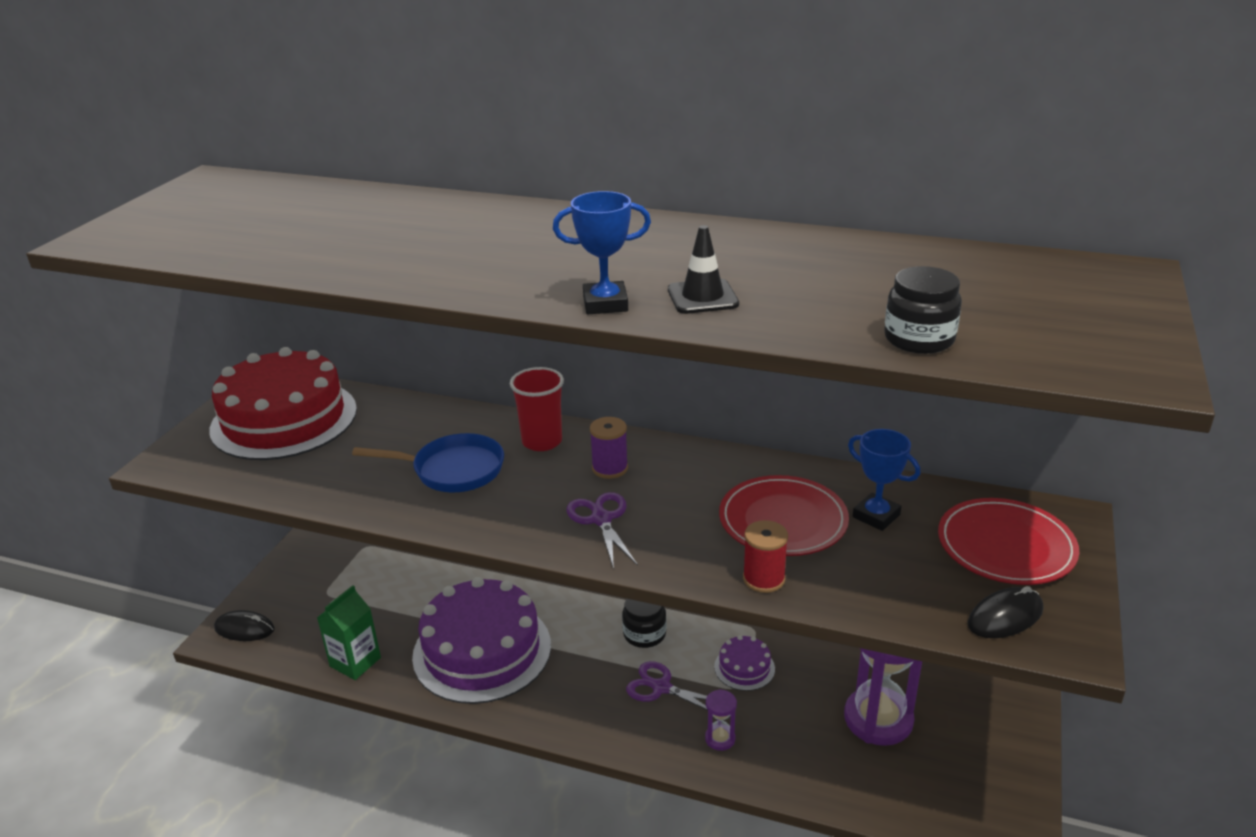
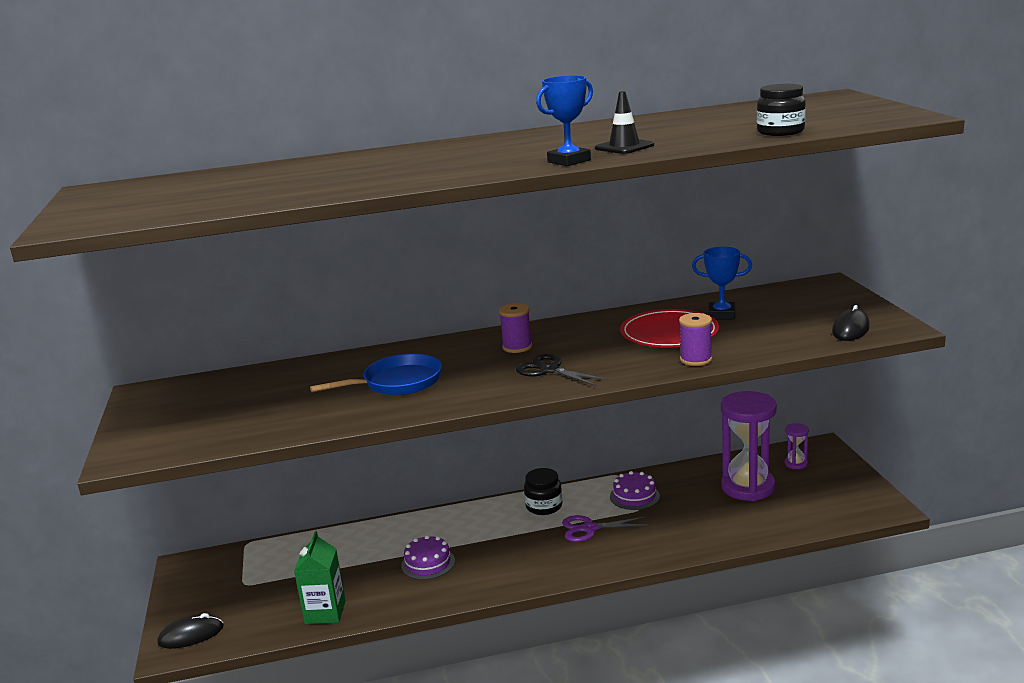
camera: 30 degrees left, 10 degrees down
(284, 419) = (201, 403): red cake -> none
(482, 650) = (428, 563): purple cake -> purple cake, size x0.43
(542, 441) = (445, 350): red cup -> none
(601, 519) = (549, 370): purple scissors -> black scissors
(720, 739) = (660, 537): purple hourglass -> purple hourglass (796, 464)
(763, 579) = (696, 360): red spool -> purple spool
(1005, 546) = (811, 304): red plate -> none

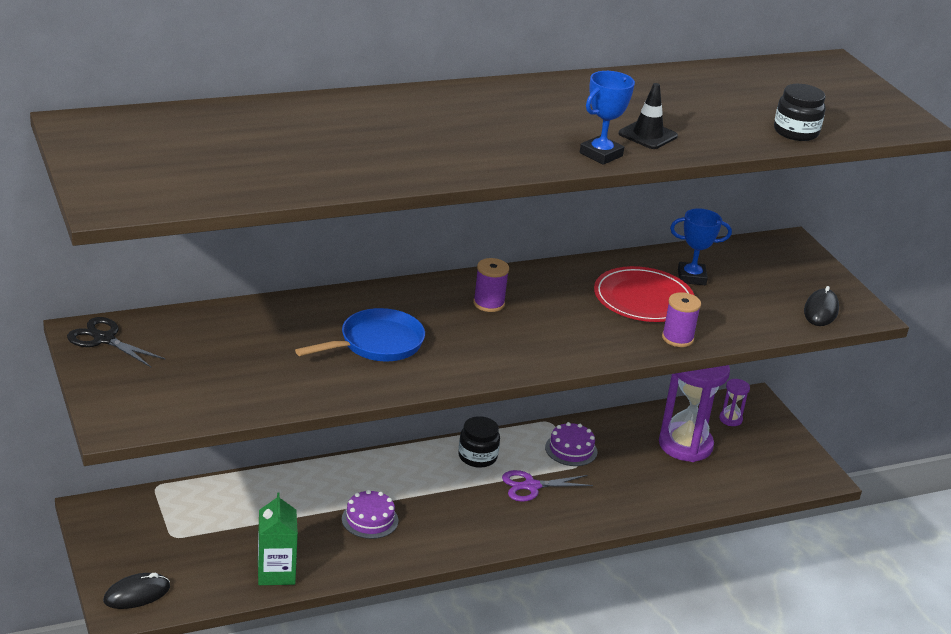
camera: 15 degrees left, 10 degrees up
(549, 370) = (532, 339): black scissors -> black scissors (104, 339)

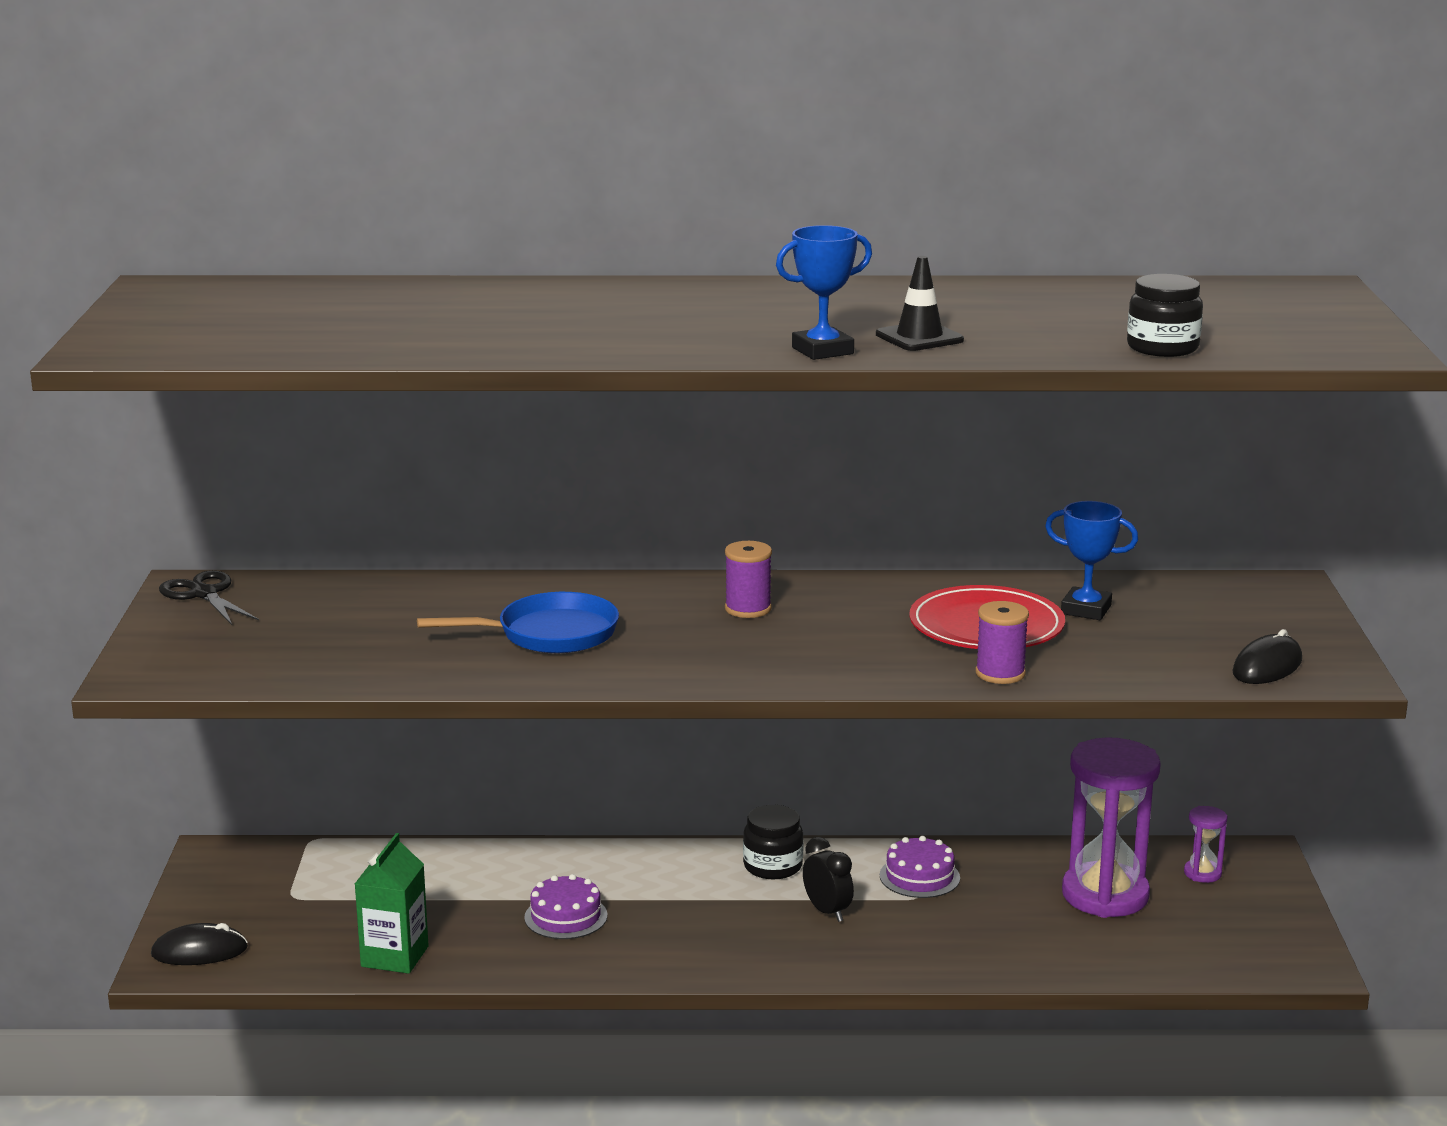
camera: 25 degrees right, 10 degrees down
(531, 486) = (827, 911): purple scissors -> black clock

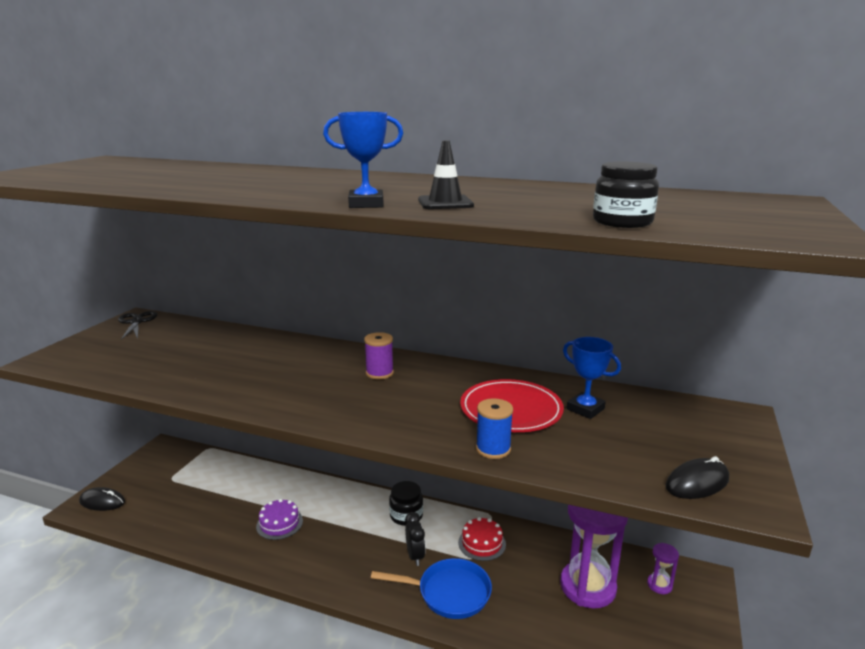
camera: 20 degrees right, 0 degrees up
(394, 956) = (180, 528): green carton -> none
(549, 634) = (259, 371): blue pan -> blue pan (449, 593)
(919, 876) = (482, 543): purple cake -> red cake
(1000, 673) = (493, 449): purple spool -> blue spool

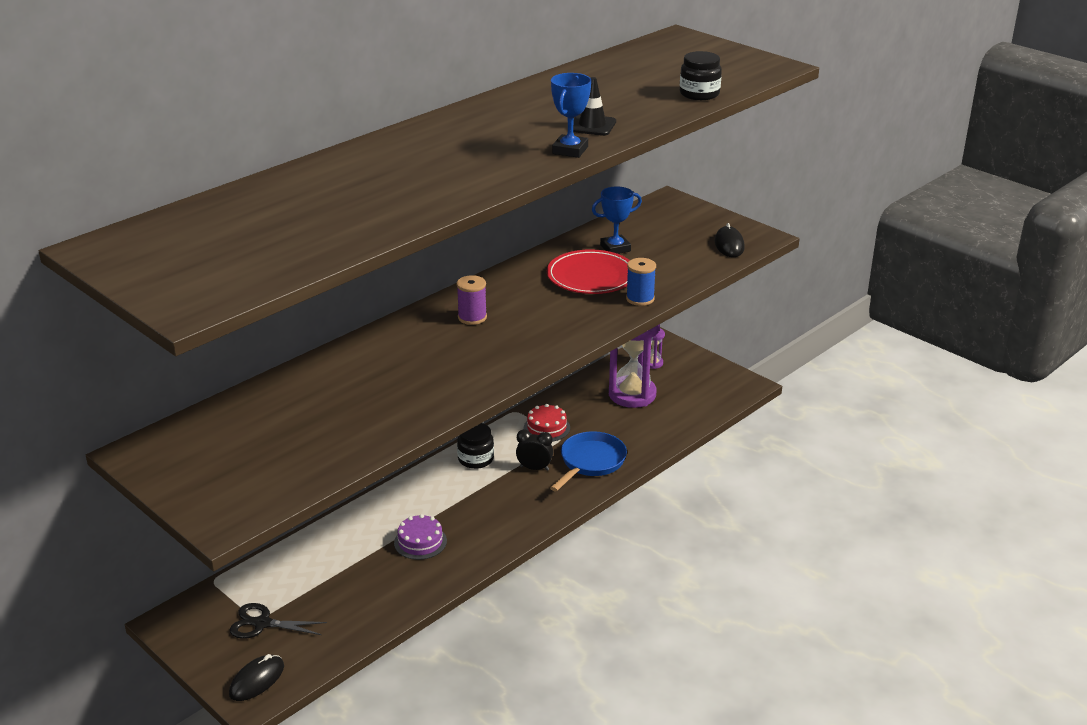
camera: 65 degrees left, 10 degrees up
(136, 322) = (156, 453): black scissors -> black scissors (262, 623)

